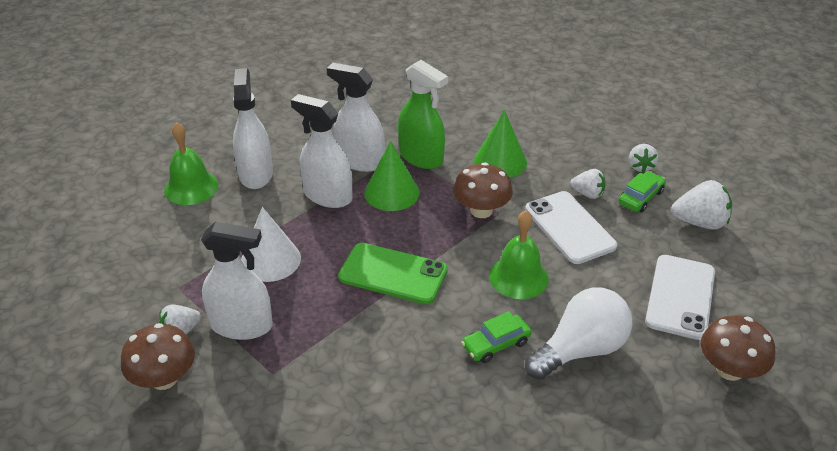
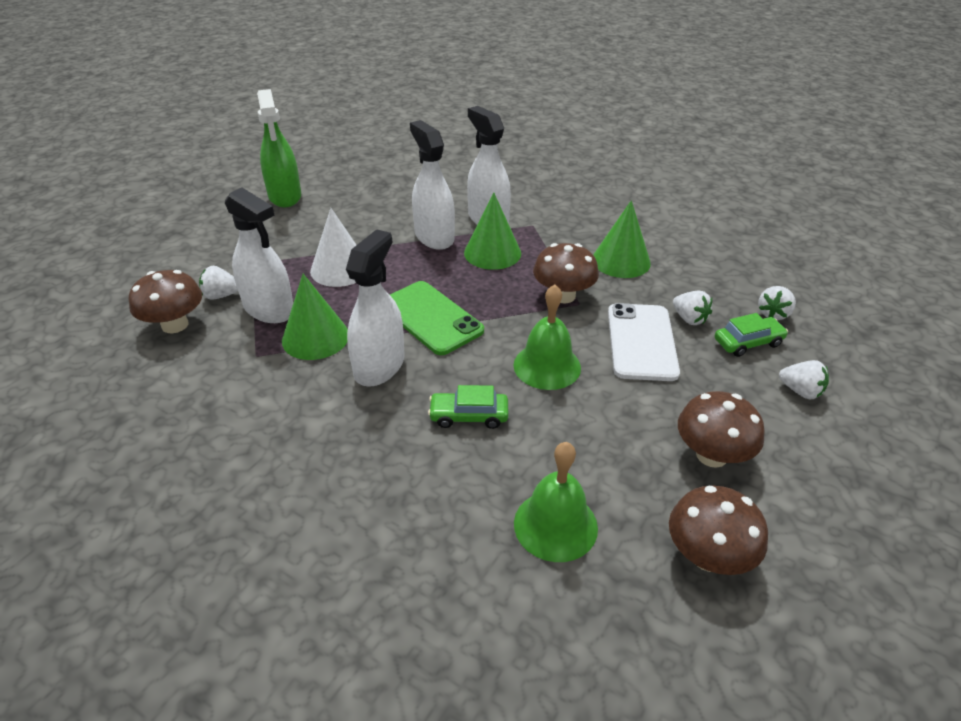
camera: 30 degrees right, 0 degrees up
(191, 187) = (333, 195): green bell -> green bell (555, 525)
(255, 174) = (391, 202): white spray bottle -> white spray bottle (379, 366)
(310, 333) = (315, 337): none -> green cone
(421, 157) = (546, 233): green spray bottle -> green spray bottle (285, 196)
(580, 350) = (550, 458): white light bulb -> none
(680, 297) = (711, 455): white phone -> brown mushroom
(700, 222) = (800, 391): white strawberry -> white strawberry, size x0.63

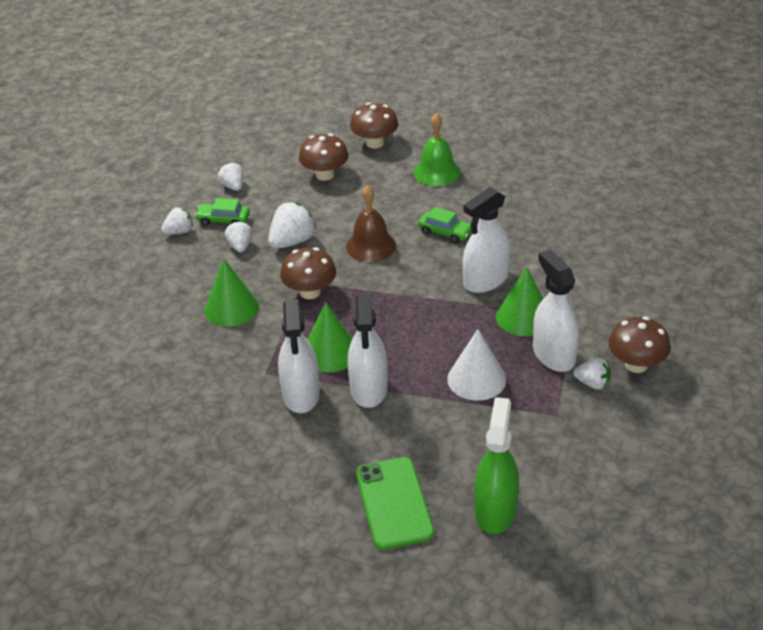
camera: 150 degrees left, 0 degrees up
(431, 318) = (426, 306): green phone -> green phone (393, 503)
(547, 366) = (371, 246): green bell -> brown bell
(641, 342) = (292, 241): white phone -> white strawberry

